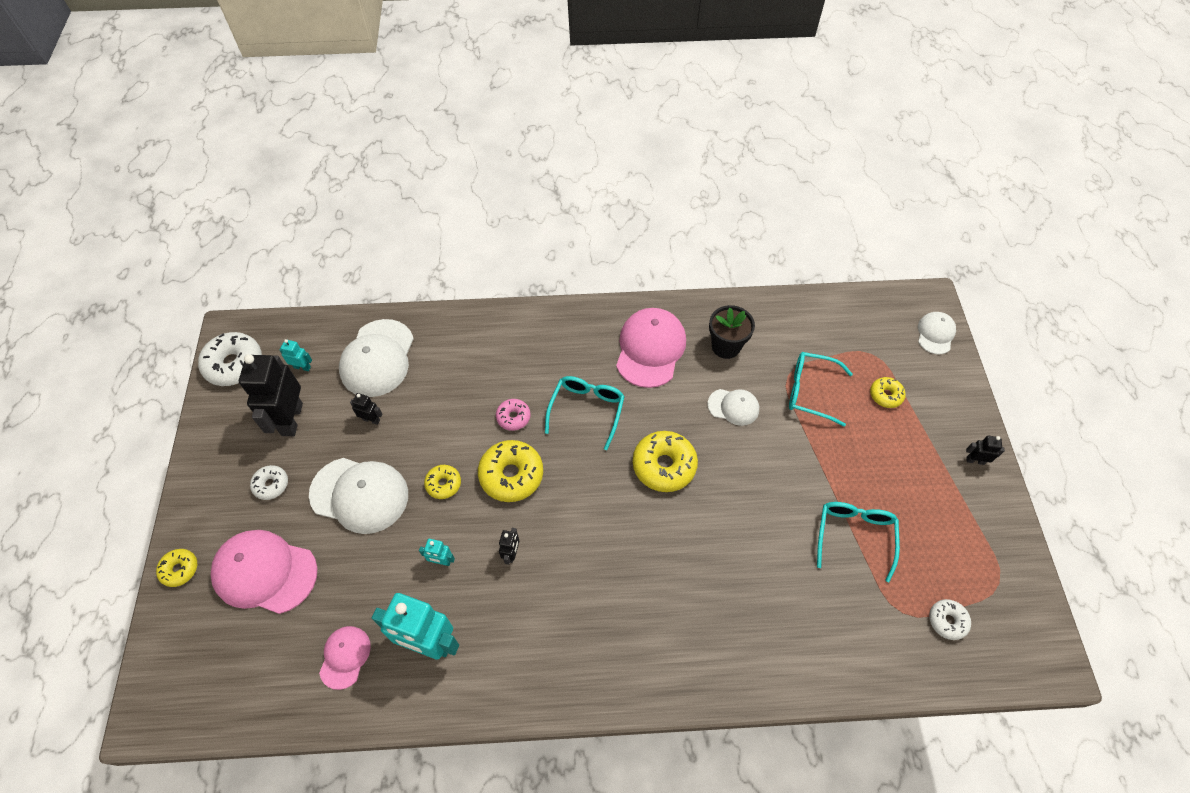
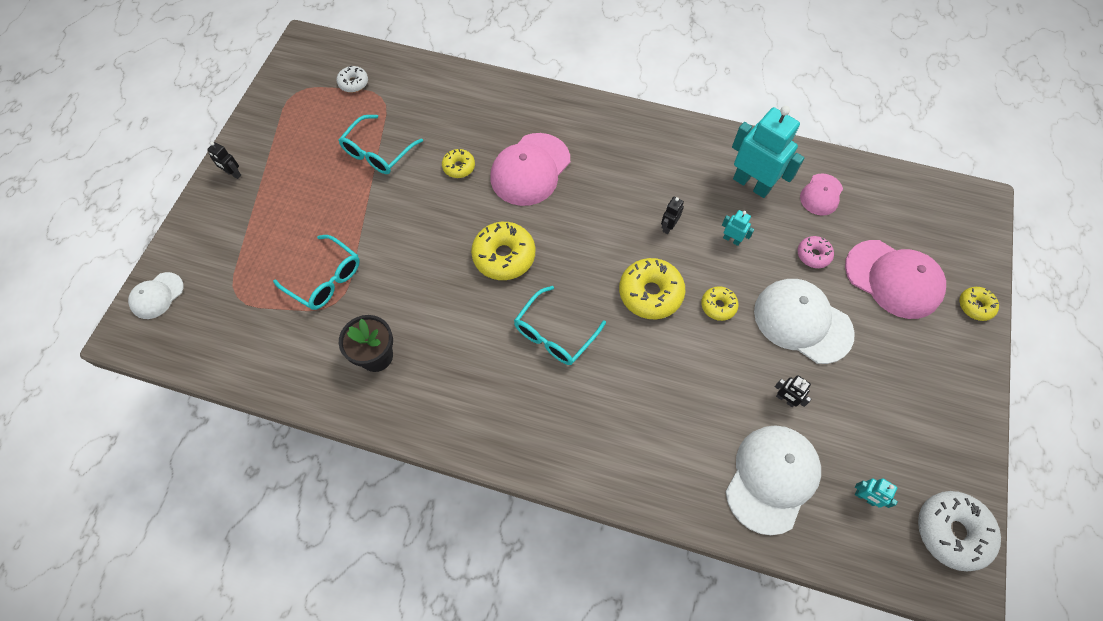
camera: 160 degrees left, 5 degrees up
(271, 485) = (893, 361): white donut -> none
(291, 419) = (875, 430): black robot -> none
(513, 417) = (632, 351): pink donut -> pink donut (813, 255)
(650, 349) = (457, 381): pink cap -> pink cap (530, 169)
(733, 407) = (408, 289): white cap -> none
(885, 395) = (259, 252): yellow donut -> yellow donut (459, 167)

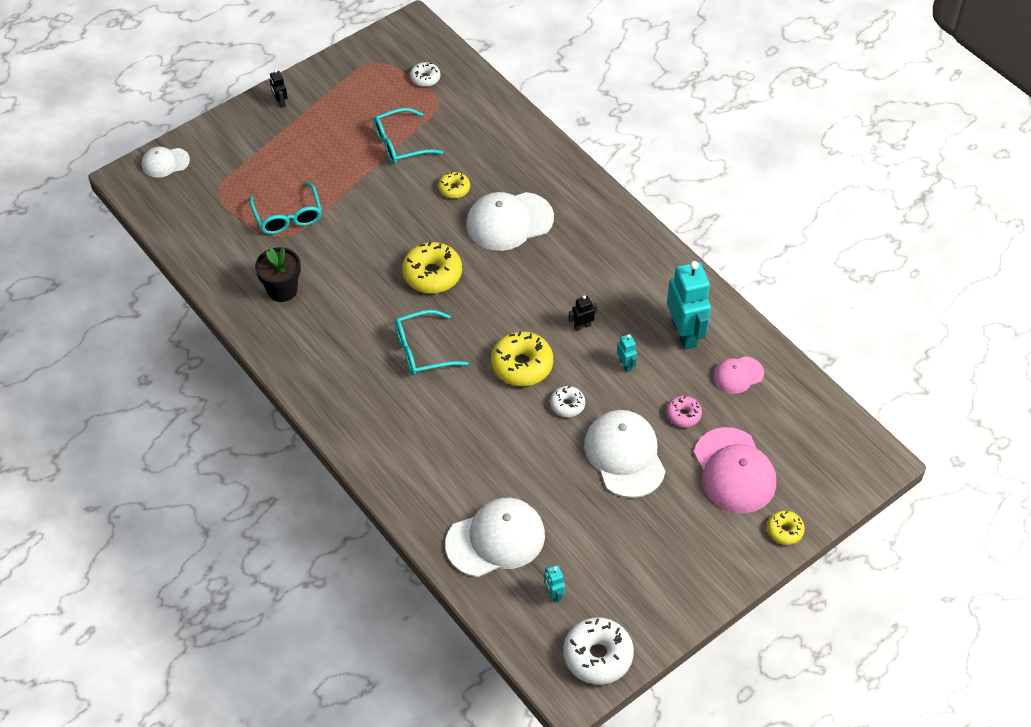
camera: 35 degrees right, 10 degrees down
(530, 169) = (509, 221): pink cap -> white cap
(718, 306) = (567, 405): yellow donut -> white donut
(785, 399) = (557, 497): black robot -> none

